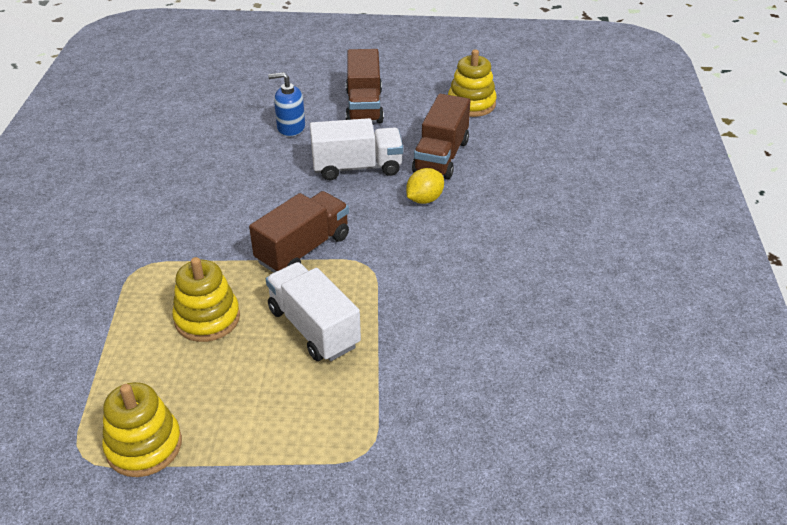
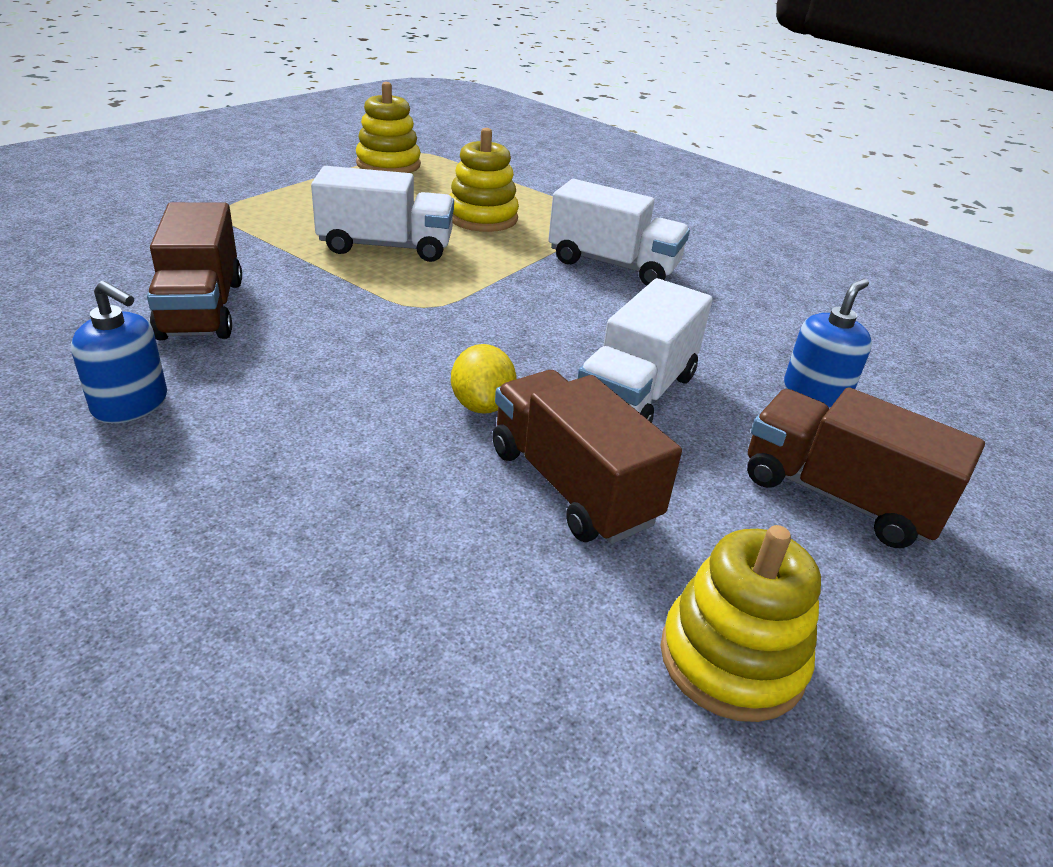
camera: 125 degrees right, 5 degrees down
(219, 229) = (613, 265): none -> white truck
(303, 249) = (510, 287): brown truck -> brown truck (201, 309)
(568, 286) = (131, 404): none -> blue soap dispenser

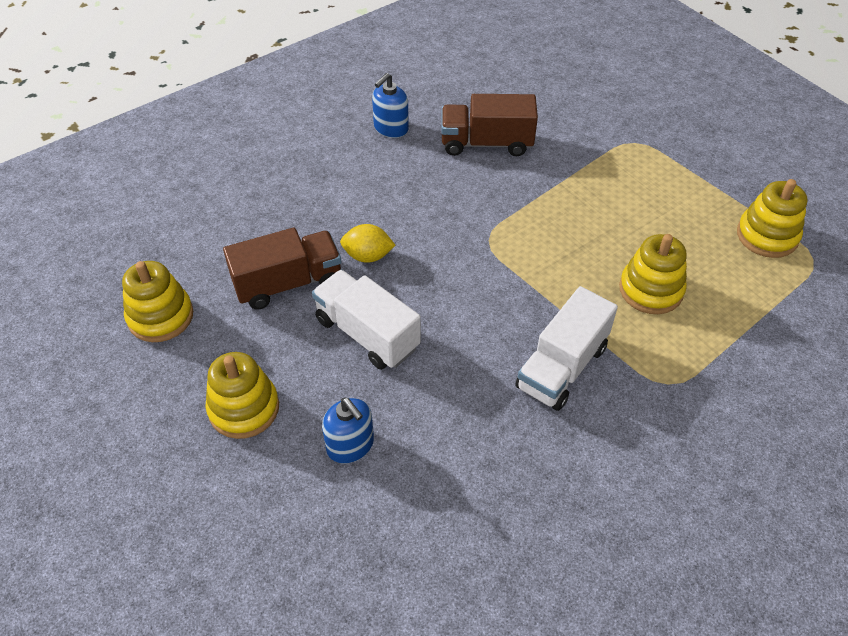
camera: 105 degrees right, 15 degrees up
(386, 246) = (582, 225): white truck -> none
(838, 496) = (244, 408): brown truck -> yellow stacking toy

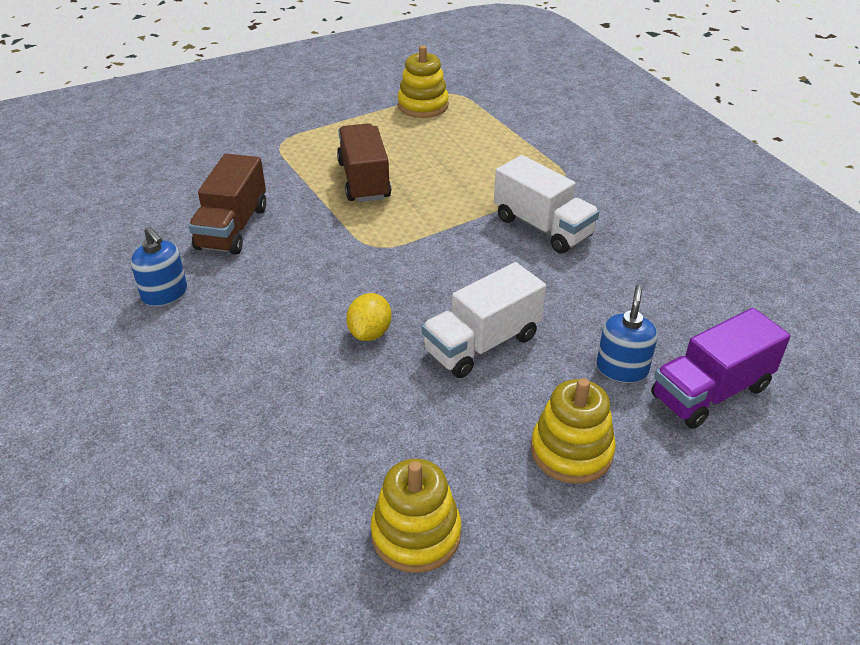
camera: 80 degrees left, 10 degrees down
(288, 283) = (392, 403): brown truck -> brown truck (364, 180)
(328, 523) = (710, 392): none -> purple truck
(350, 445) = (622, 368): blue soap dispenser -> blue soap dispenser turned 45 degrees counterclockwise
(651, 290) = (466, 168): yellow stacking toy -> none

